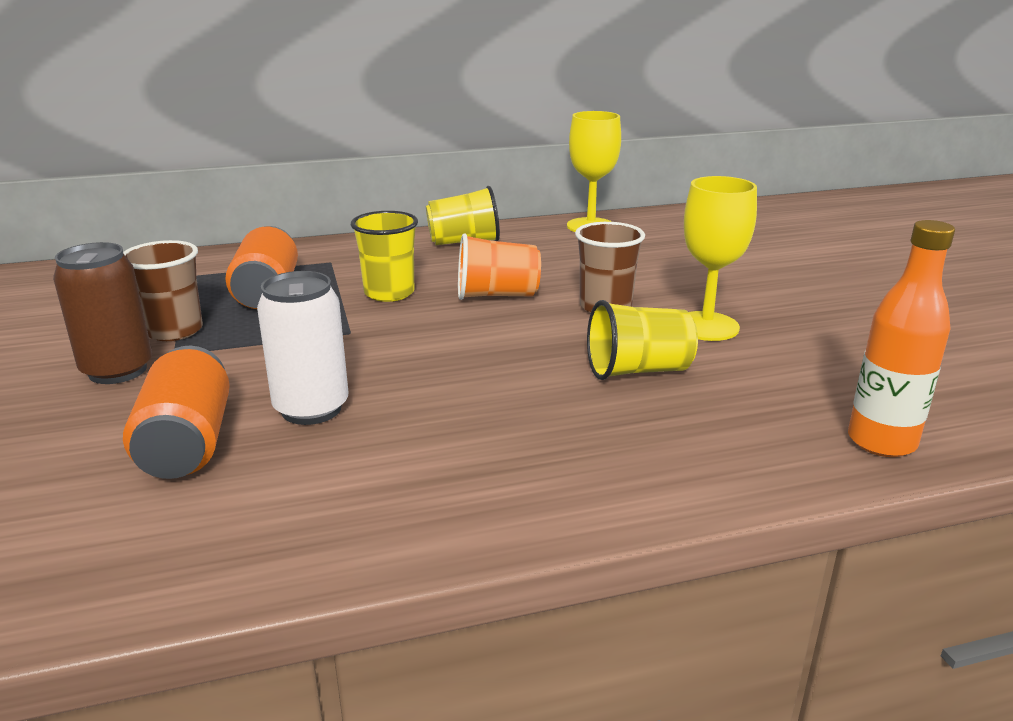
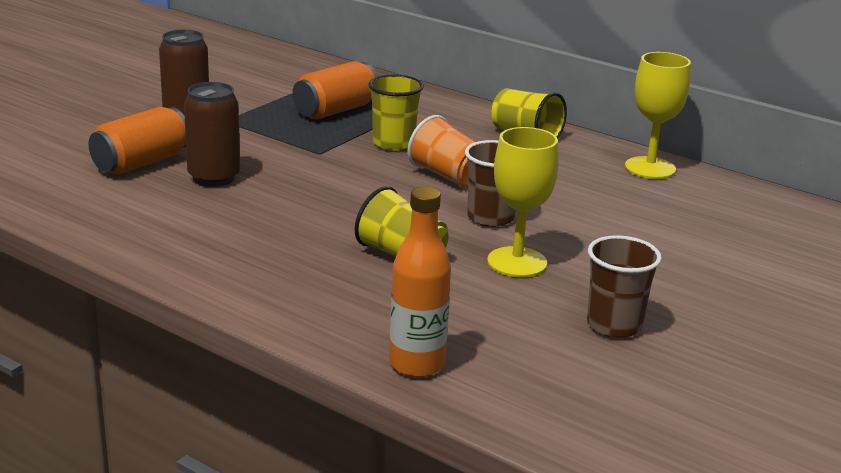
camera: 50 degrees right, 0 degrees up
(174, 331) = (248, 109): brown cup -> brown cup (614, 325)
(311, 409) = (214, 178): white can -> brown can

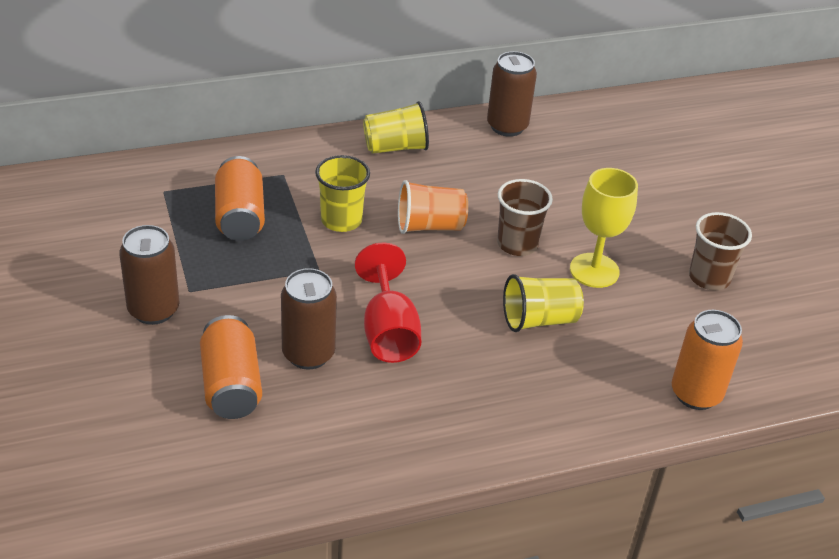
camera: 55 degrees left, 15 degrees up
(285, 198) = (388, 331): none -> red goblet
(416, 364) = (696, 394): orange bottle -> orange can
(650, 168) = (507, 126): yellow goblet -> brown can

